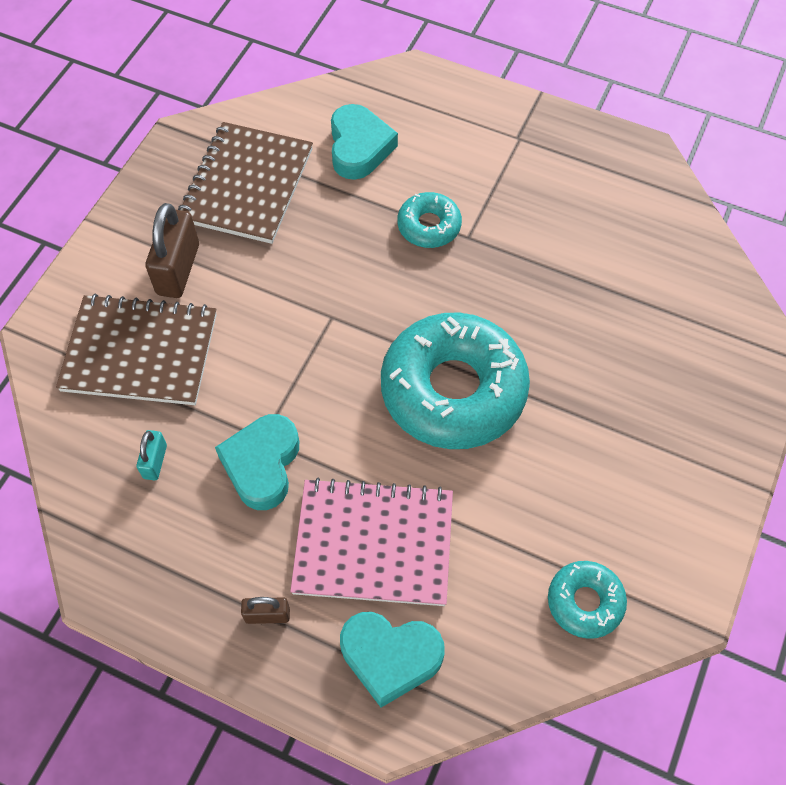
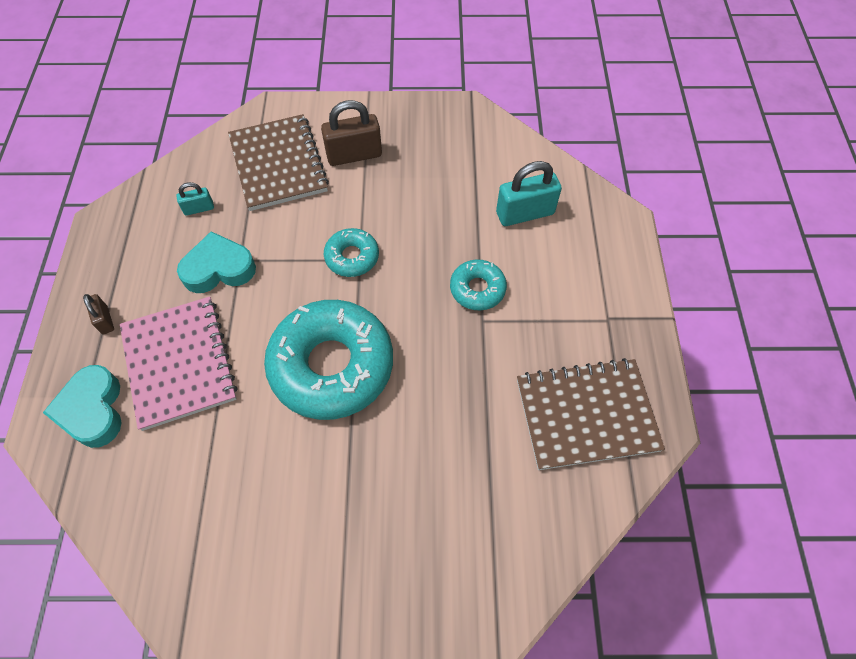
camera: 65 degrees right, 0 degrees up
(247, 185) = (447, 162): brown notebook -> brown notebook (586, 415)
(359, 147) = (525, 213): turquoise heart -> turquoise padlock
(585, 602) = (175, 536): turquoise donut -> turquoise donut (352, 257)

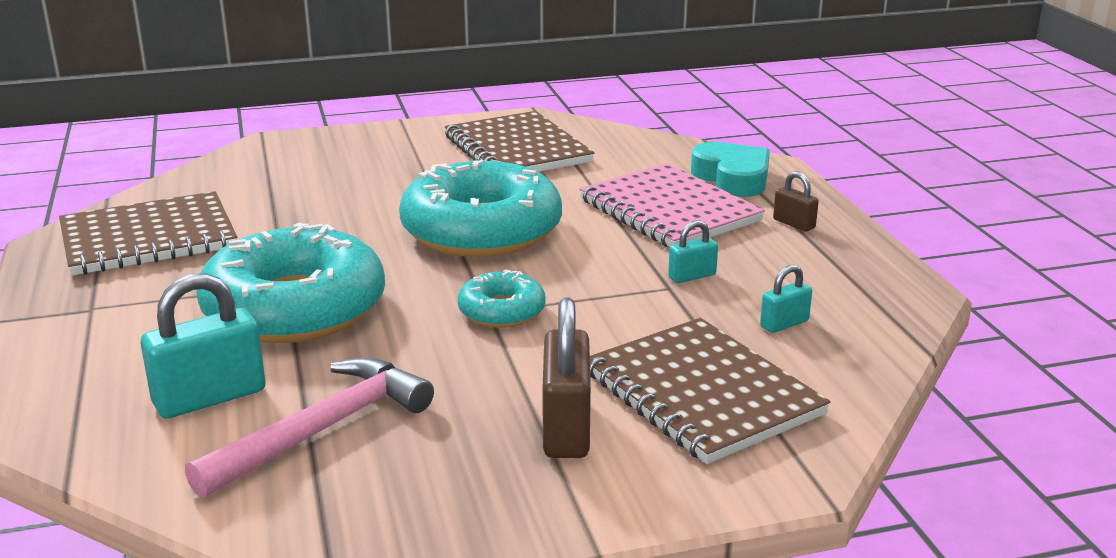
camera: 165 degrees right, 35 degrees down
(219, 269) = (692, 276): turquoise heart -> turquoise padlock
(245, 529) = (517, 149): none -> brown notebook
(354, 155) = (566, 428): brown padlock -> brown padlock turned 60 degrees counterclockwise
(468, 178) = (322, 430): none -> pink hammer
(477, 289) = (294, 308): turquoise donut -> turquoise donut, size x2.09

